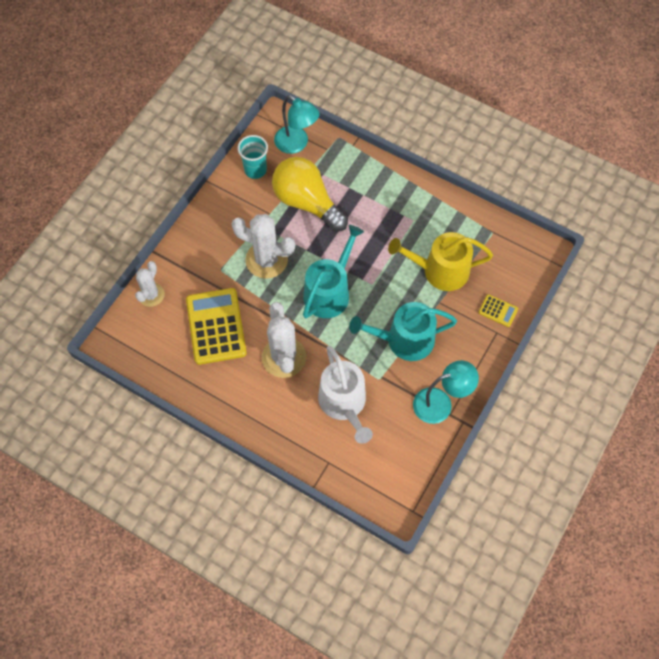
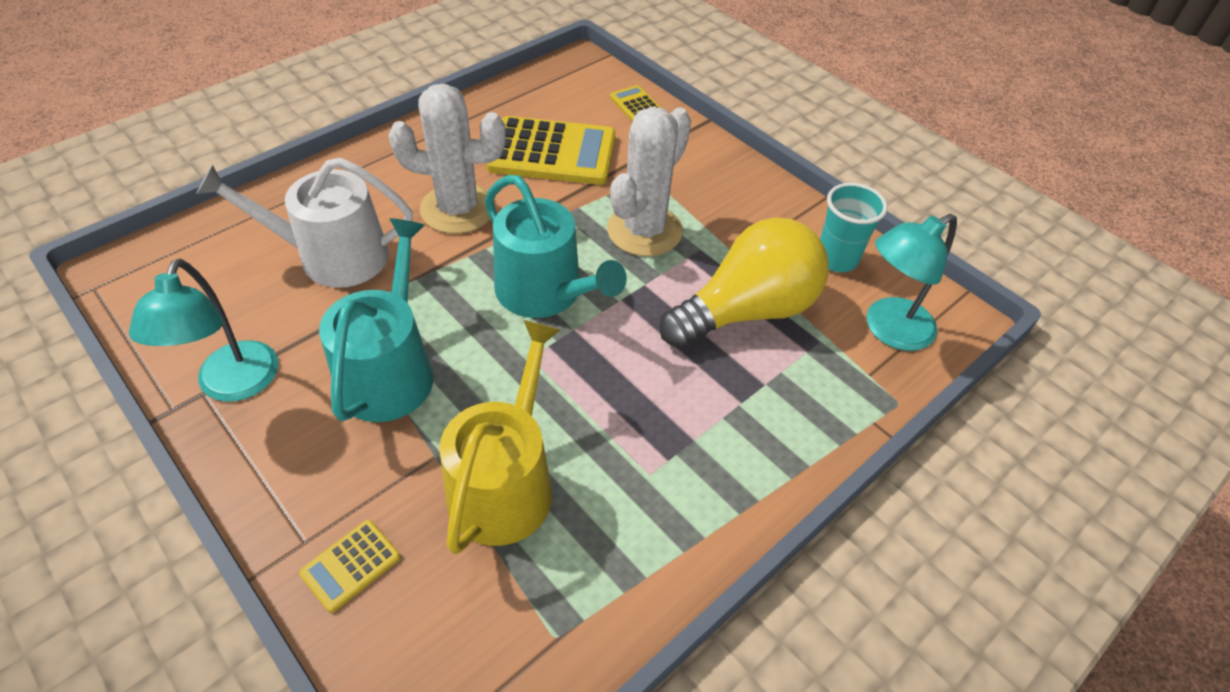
camera: 105 degrees right, 15 degrees down
(151, 295) = (636, 105): white cactus -> yellow calculator

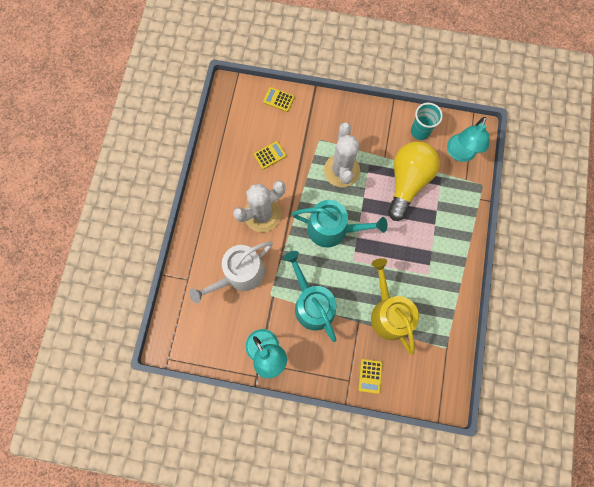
camera: 35 degrees left, 25 degrees up
(552, 152) = (270, 155): yellow calculator -> yellow calculator, size x0.46

